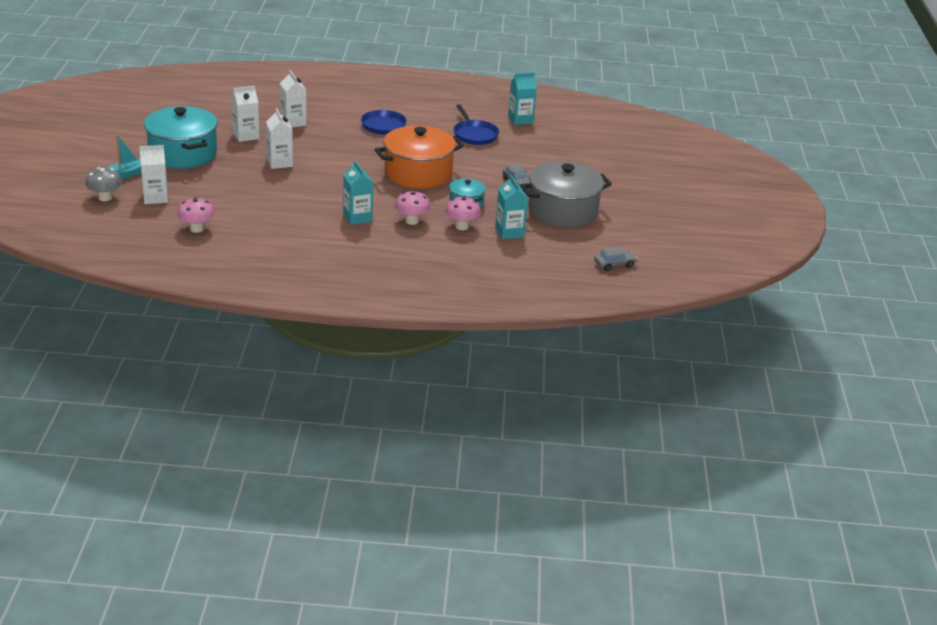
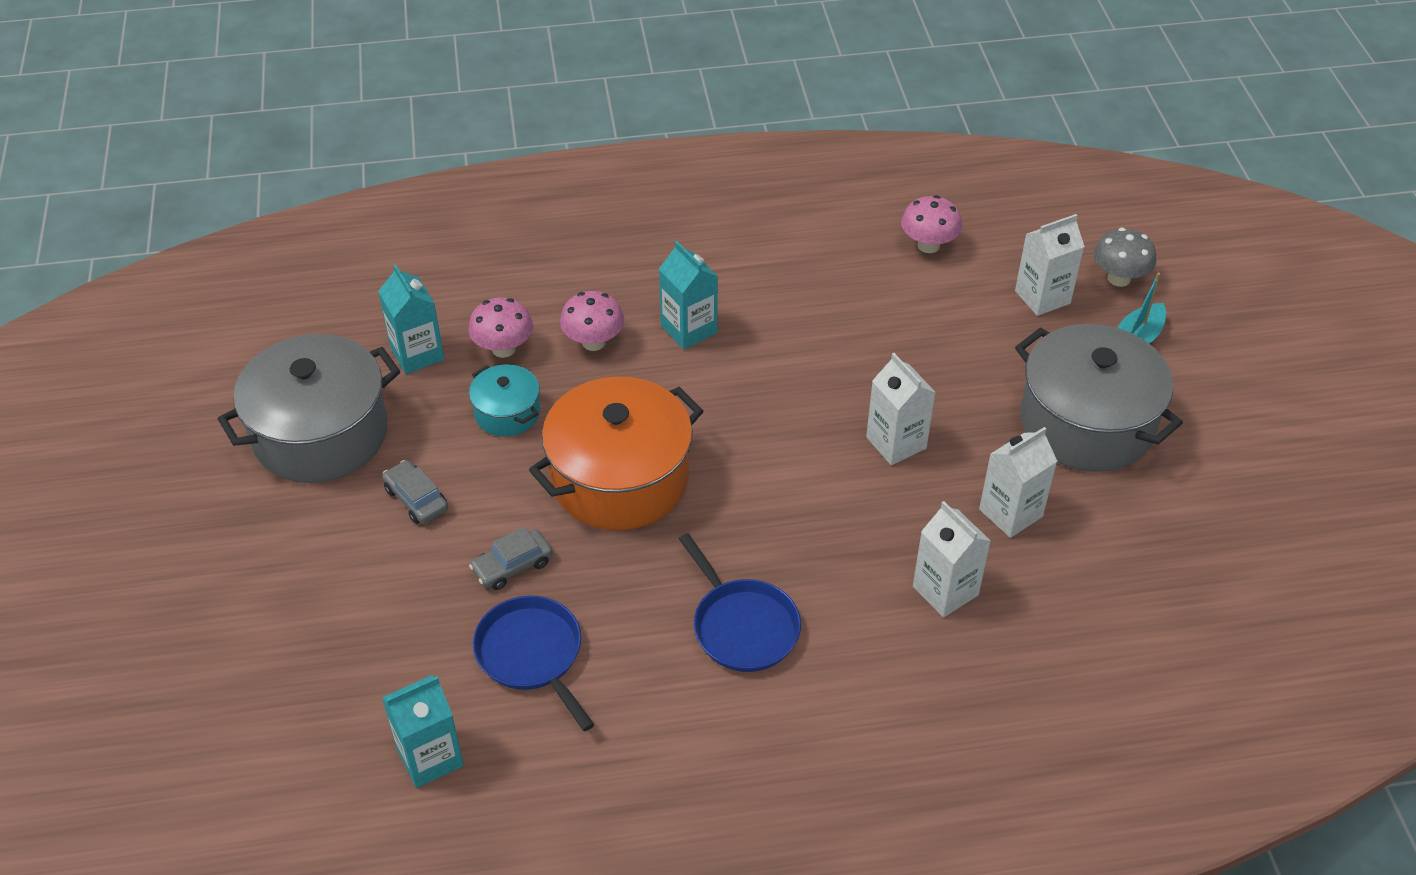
camera: 170 degrees right, 15 degrees up
(183, 154) = (1086, 423): turquoise pot -> grey pot
(614, 264) = (231, 318): grey car -> grey car (512, 566)

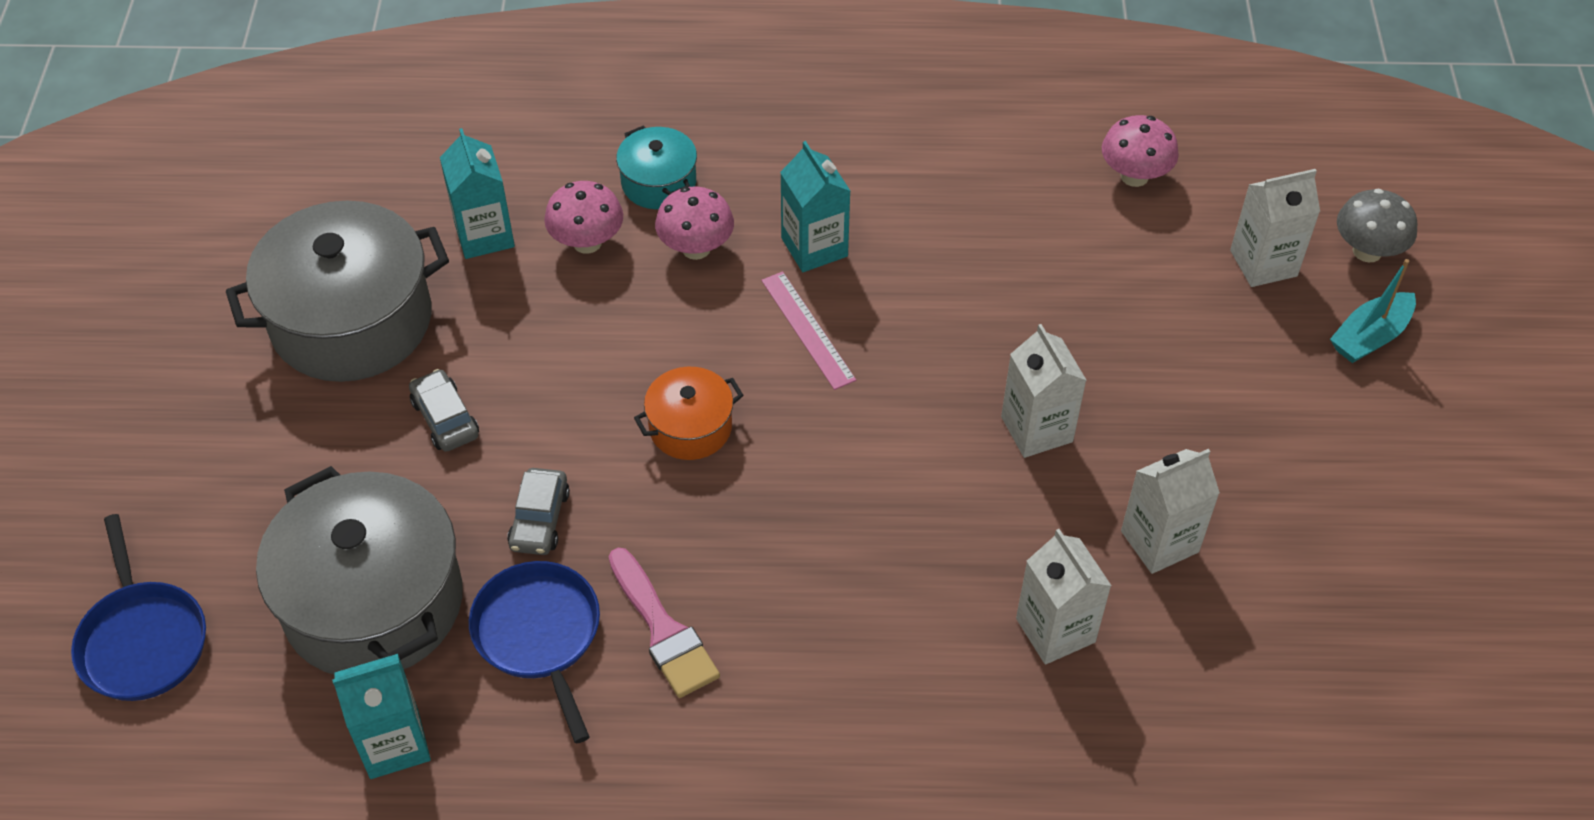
camera: 10 degrees right, 5 degrees up
(507, 413) = (574, 325): turquoise pot -> turquoise pot (659, 183)
(512, 566) = (539, 519): grey car -> grey car turned 60 degrees counterclockwise
(620, 478) = (690, 427): orange pot -> orange pot, size x0.49
(633, 636) = (663, 630): none -> pink brush
(697, 392) = (807, 330): none -> pink ruler
(743, 626) = (797, 638): blue pan -> blue pan (143, 641)
(1086, 423) = (1282, 437): grey pot -> grey pot (373, 602)

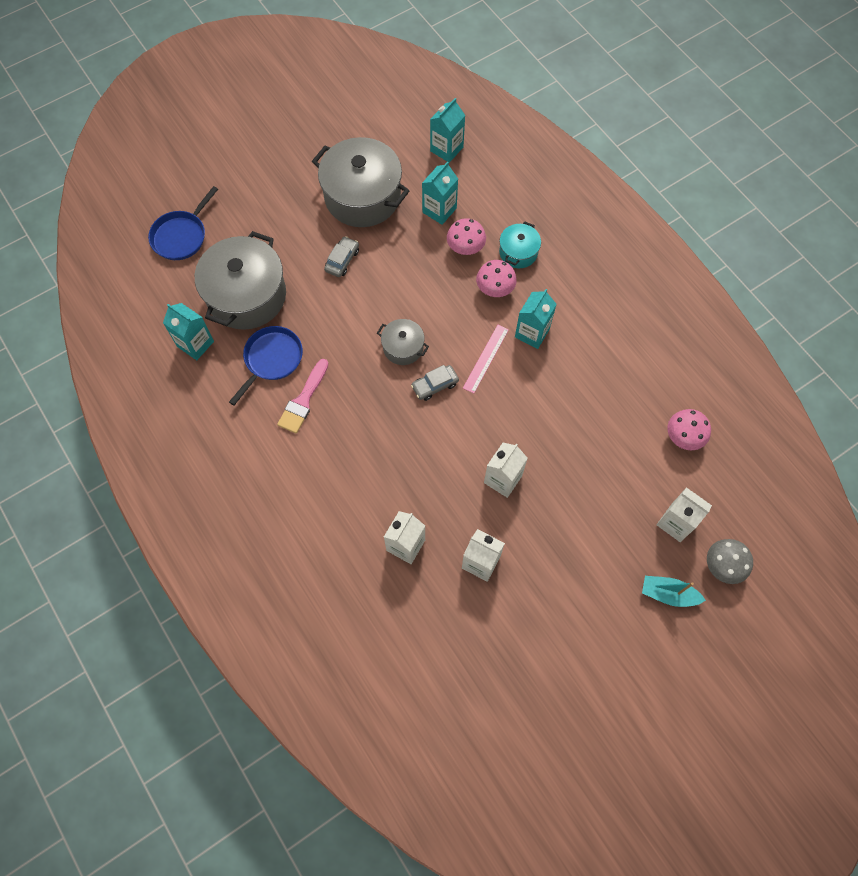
camera: 55 degrees right, 15 degrees up
(382, 162) = (446, 149): none -> turquoise carton
(539, 519) = (321, 324): grey car -> grey car (435, 385)
(690, 427) = (403, 347): orange pot -> grey pot

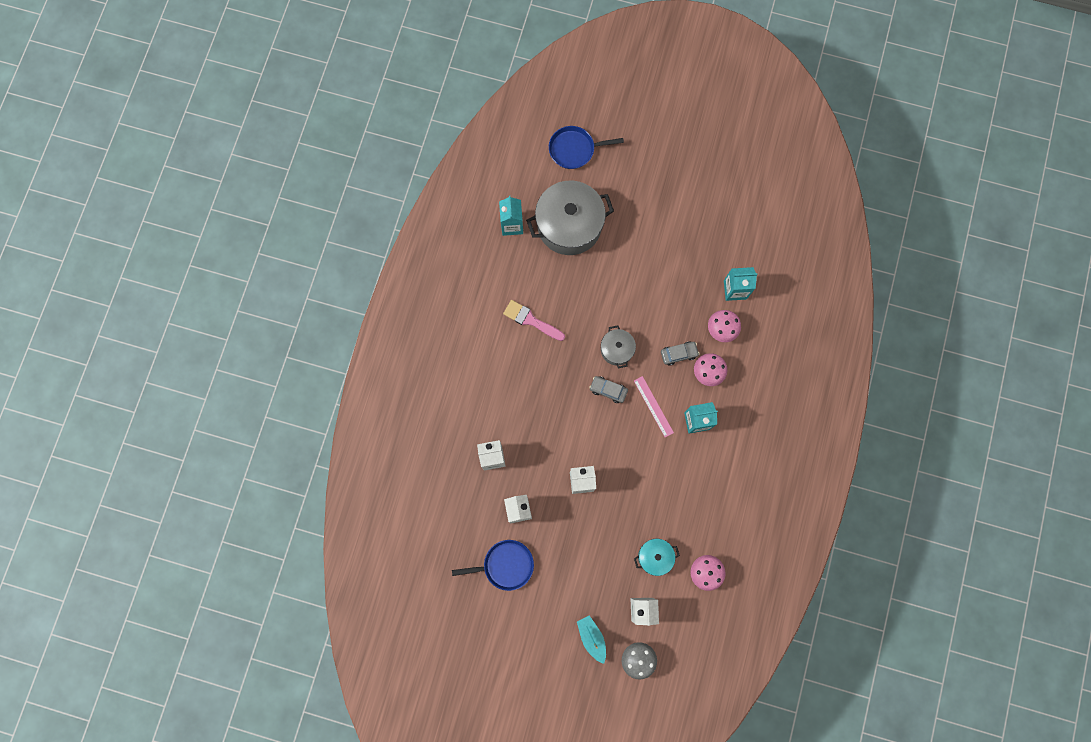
camera: 50 degrees right, 10 degrees up
(272, 359) = (541, 278): blue pan -> blue pan (505, 565)
(303, 400) = (531, 320): pink brush -> pink brush turned 45 degrees clockwise
(342, 260) = (644, 261): grey car -> grey car (678, 354)
(362, 196) = (701, 233): grey pot -> none
(446, 149) = (786, 255): turquoise carton -> none
(485, 358) = (653, 406): pink ruler -> pink ruler turned 75 degrees clockwise
(518, 252) = (748, 365): turquoise pot -> turquoise pot (655, 557)

